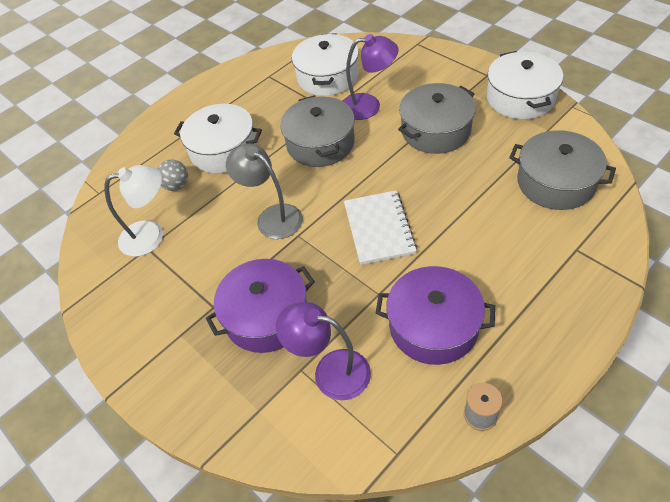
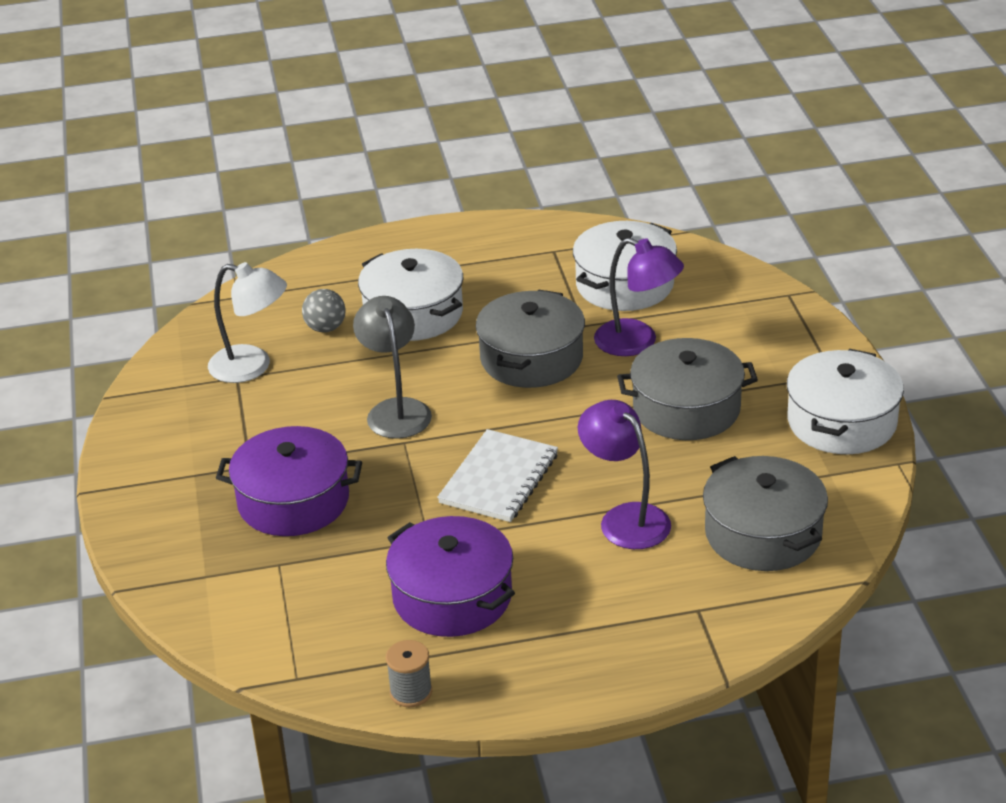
camera: 30 degrees right, 15 degrees down
(330, 371) = (306, 580): purple lamp -> purple lamp (625, 518)

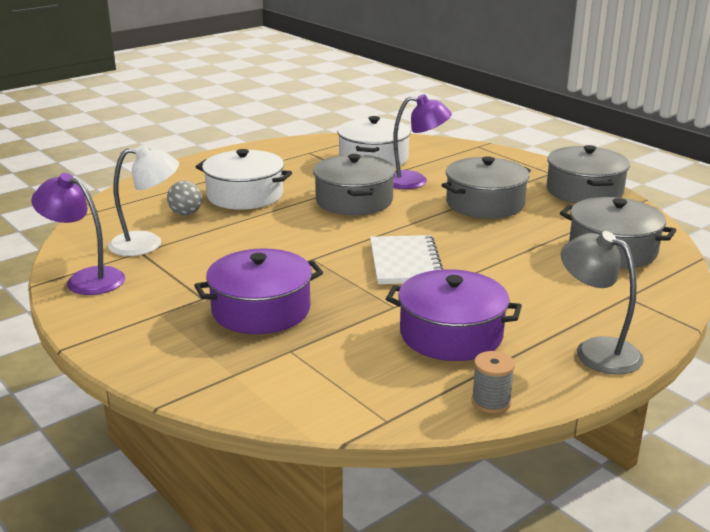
camera: 30 degrees left, 10 degrees down
(396, 410) = (287, 244): grey lamp -> grey lamp (596, 350)
(625, 518) = (517, 262): purple lamp -> purple lamp (86, 279)
(841, 422) = (584, 191): white pot -> grey pot

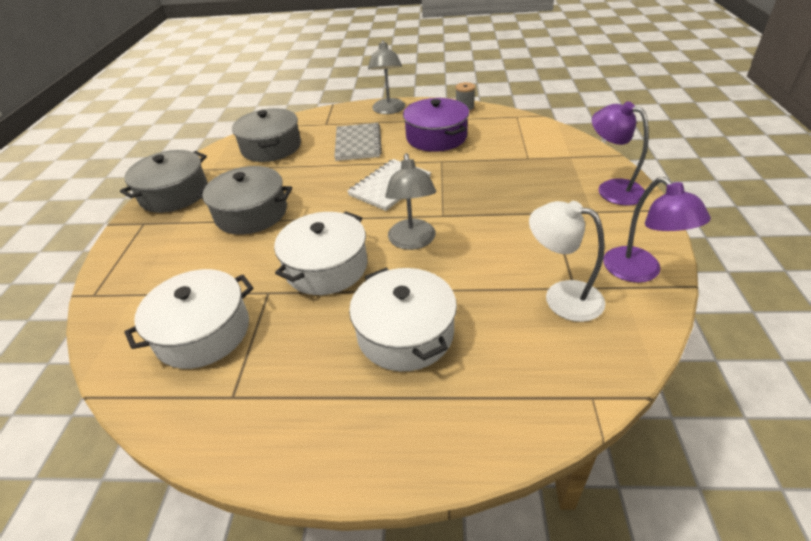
camera: 135 degrees left, 15 degrees up
(186, 213) = (492, 330): grey ball -> none
(261, 310) = (520, 188): purple pot -> none
(311, 233) = (412, 241): none -> grey lamp
(354, 200) = (326, 267): grey pot -> white pot
(414, 181) = (241, 268): purple lamp -> purple lamp (612, 189)
(529, 289) = (358, 143): none -> grey notebook

